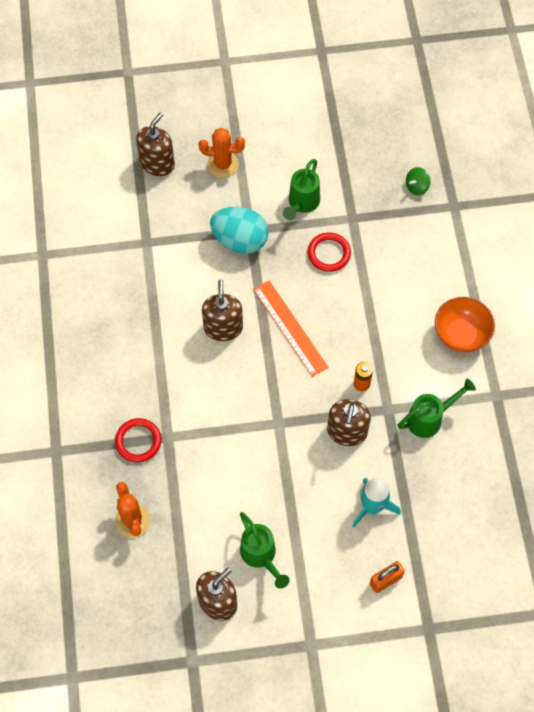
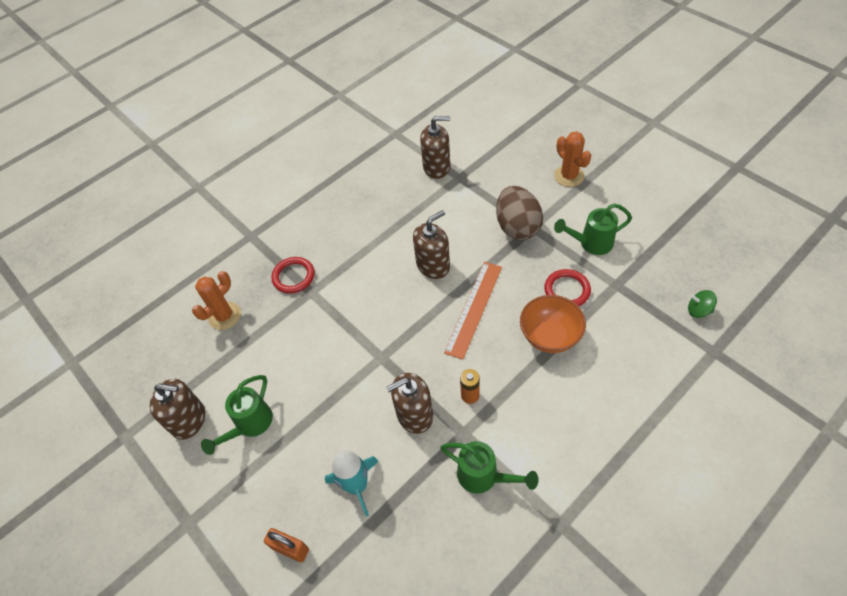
camera: 60 degrees right, 10 degrees down
(157, 163) = (528, 142): brown soap dispenser -> brown soap dispenser (437, 167)
(240, 240) = (517, 227): turquoise egg -> brown egg
(461, 335) = (593, 446): orange bowl -> orange bowl (549, 336)

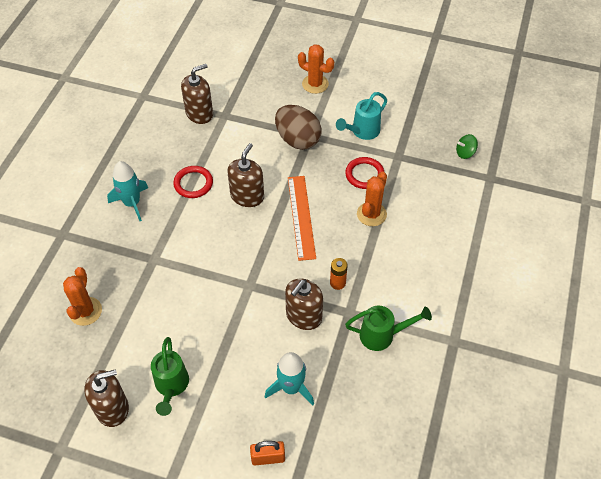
camera: 35 degrees left, 0 degrees up
(293, 277) = (129, 253): red ring -> red ring (193, 183)
(325, 231) = (132, 203): none -> turquoise rocket
(549, 336) = (371, 214): orange bowl -> orange cactus
(590, 243) = (362, 132): green watering can -> turquoise watering can

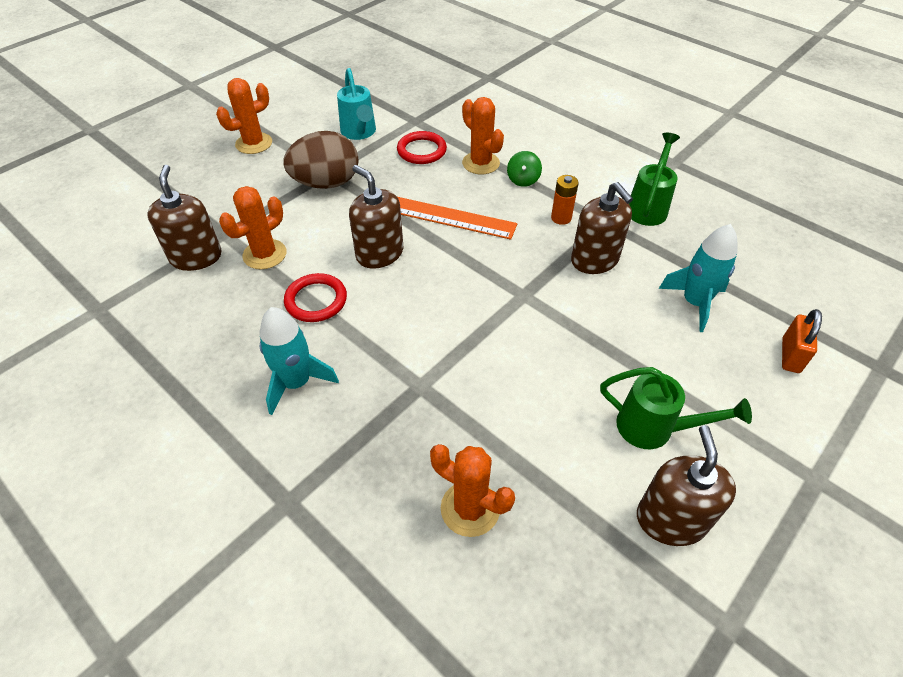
camera: 65 degrees left, 5 degrees down
(217, 142) = (264, 254): none -> orange cactus
(465, 153) = (445, 80): green spinning top -> green spinning top (523, 180)

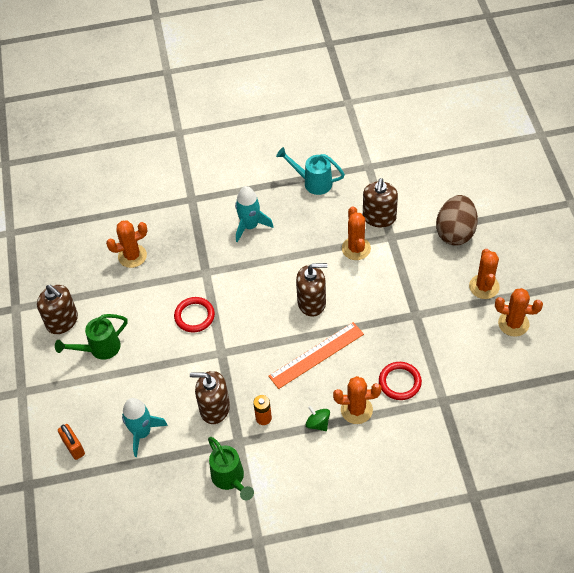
camera: 130 degrees right, 5 degrees up
(196, 257) = (379, 217): brown soap dispenser -> brown soap dispenser turned 75 degrees clockwise
(288, 113) = (513, 323): none -> orange cactus
(316, 300) = (298, 256): red ring -> red ring (194, 316)
(326, 183) = (403, 307): brown egg -> brown egg (455, 232)
(359, 133) = (451, 355): turquoise watering can -> turquoise watering can (312, 182)

